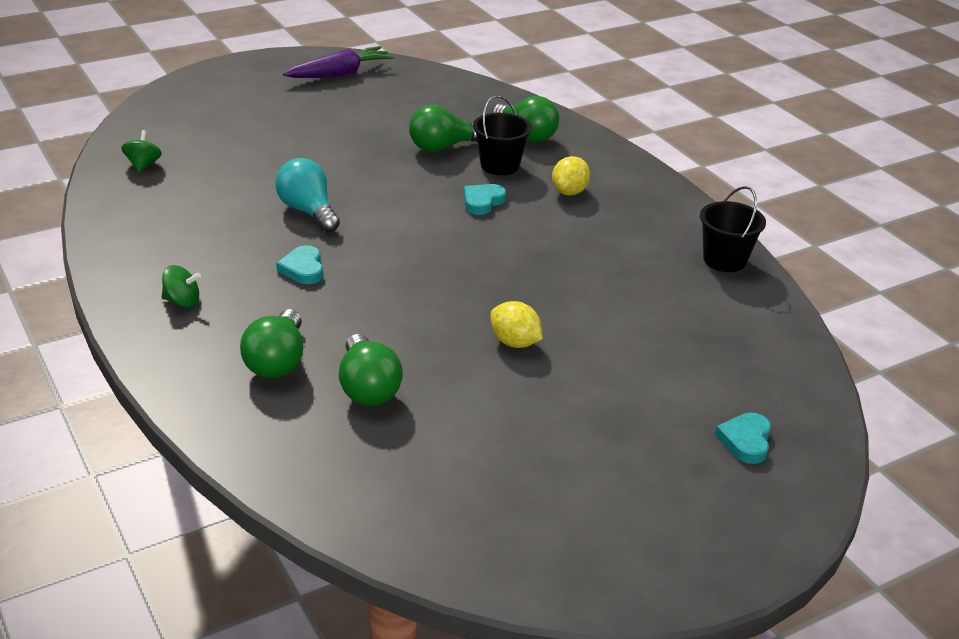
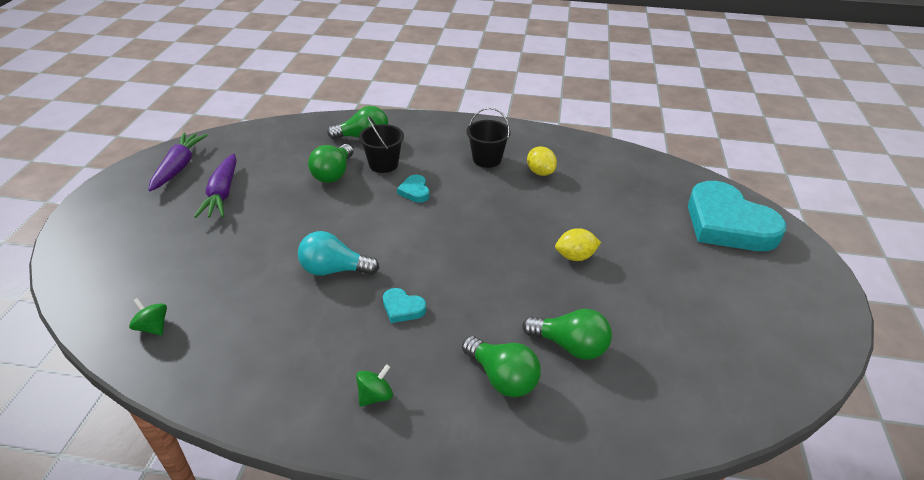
camera: 50 degrees left, 5 degrees up
(333, 110) = (222, 194): none -> purple carrot
(569, 192) = (443, 156): yellow lemon -> yellow lemon (540, 172)
(724, 260) = (565, 144): black bucket -> black bucket (487, 159)
(745, 441) = (728, 224): turquoise heart -> turquoise heart, size x2.47

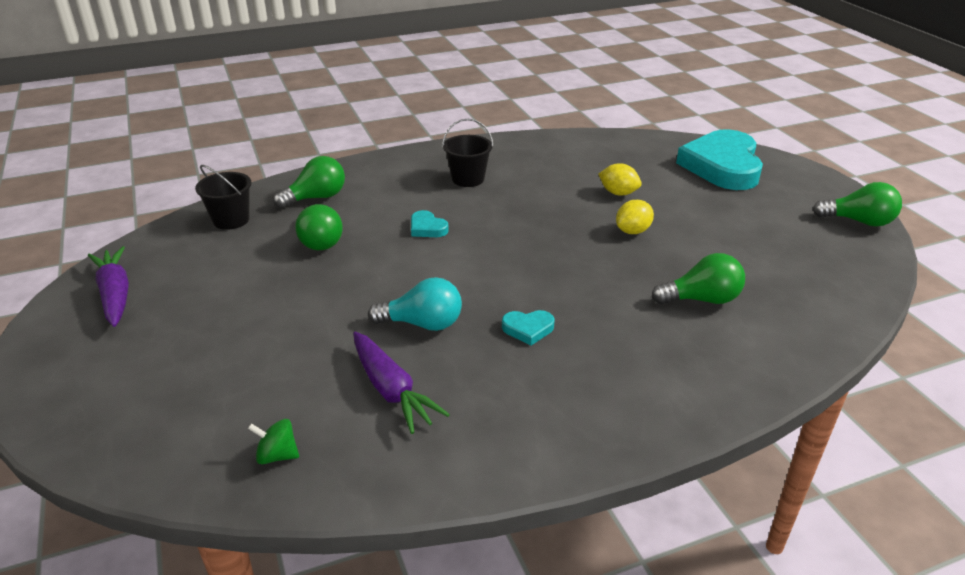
camera: 30 degrees left, 5 degrees down
(222, 194) = (207, 302): purple carrot -> purple carrot (392, 391)
(334, 270) = (422, 324): turquoise light bulb -> turquoise light bulb turned 150 degrees counterclockwise
(375, 396) = (584, 408): green spinning top -> none
(383, 164) = (366, 215): black bucket -> black bucket (231, 220)
(502, 378) = (675, 346): green light bulb -> green light bulb (858, 221)
(540, 172) = (530, 175): yellow lemon -> yellow lemon (618, 193)
(728, 224) = (722, 166): turquoise heart -> turquoise heart turned 75 degrees clockwise

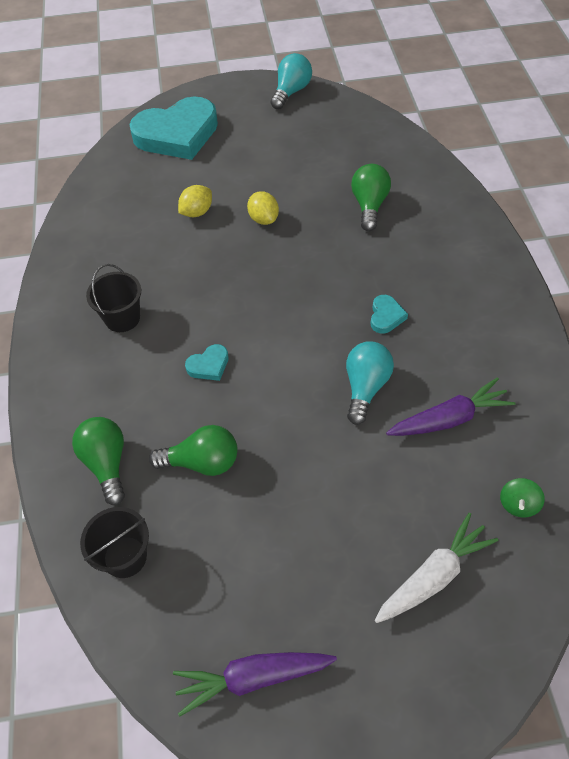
camera: 75 degrees left, 20 degrees up
(194, 392) = (434, 575): none -> white carrot
(722, 166) = (177, 134): turquoise heart -> turquoise heart turned 45 degrees counterclockwise
(858, 221) = (291, 92): green light bulb -> turquoise light bulb

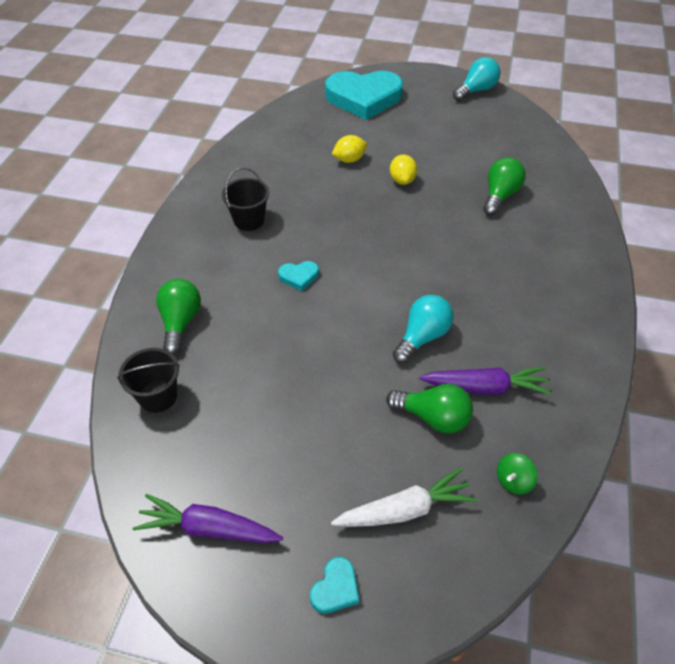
camera: 20 degrees right, 5 degrees down
(202, 462) = (255, 347): green light bulb -> green light bulb (433, 417)
(386, 316) = (470, 287): turquoise heart -> turquoise heart (335, 588)

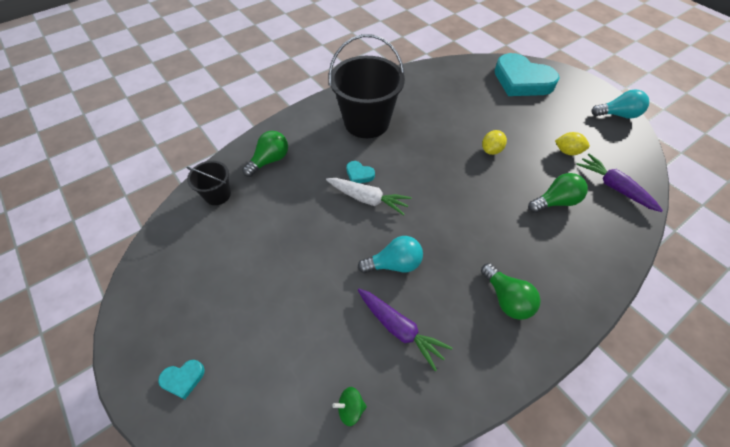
camera: 40 degrees right, 5 degrees up
(208, 528) = (164, 287): purple carrot -> purple carrot (613, 187)
(249, 220) = (366, 122): black bucket -> black bucket, size x2.01
(349, 160) = (468, 117): yellow lemon -> yellow lemon (567, 151)
(405, 510) = (267, 367): white carrot -> white carrot (368, 199)
(433, 417) = (345, 322): green light bulb -> green light bulb (506, 299)

